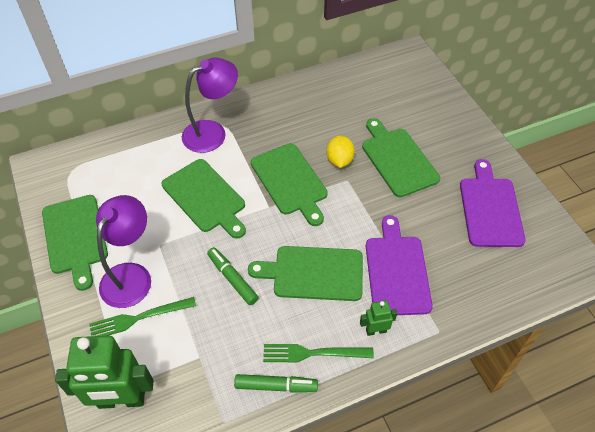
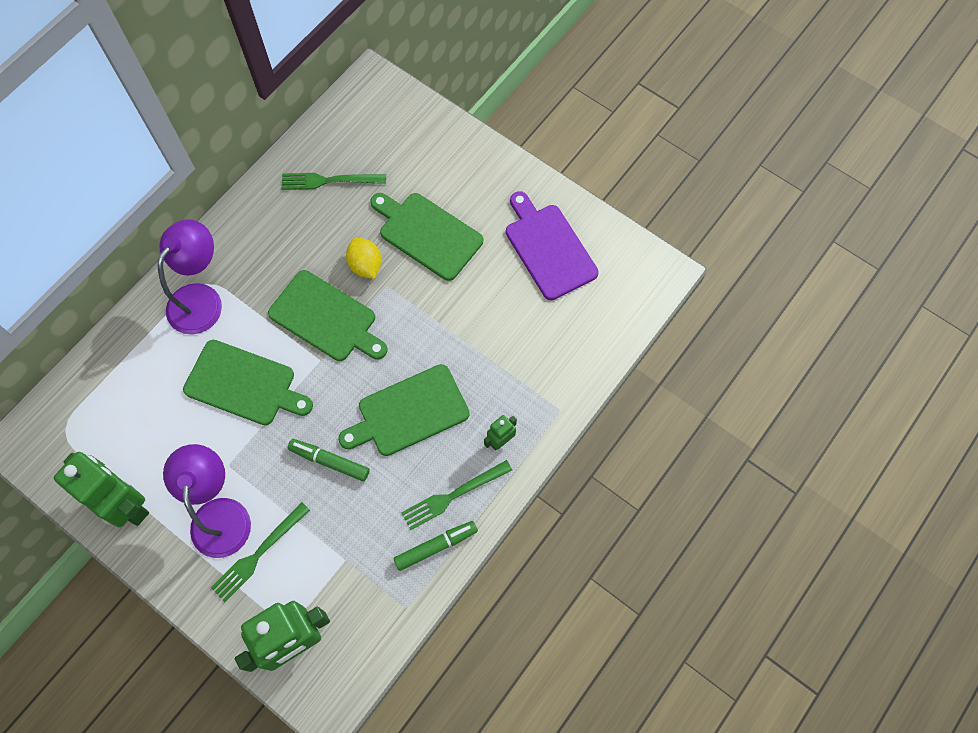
camera: 30 degrees left, 15 degrees up
(75, 237) = (127, 504): green cutting board -> green robot
(345, 99) = (329, 181): none -> green fork
(397, 271) = (490, 367): purple cutting board -> none

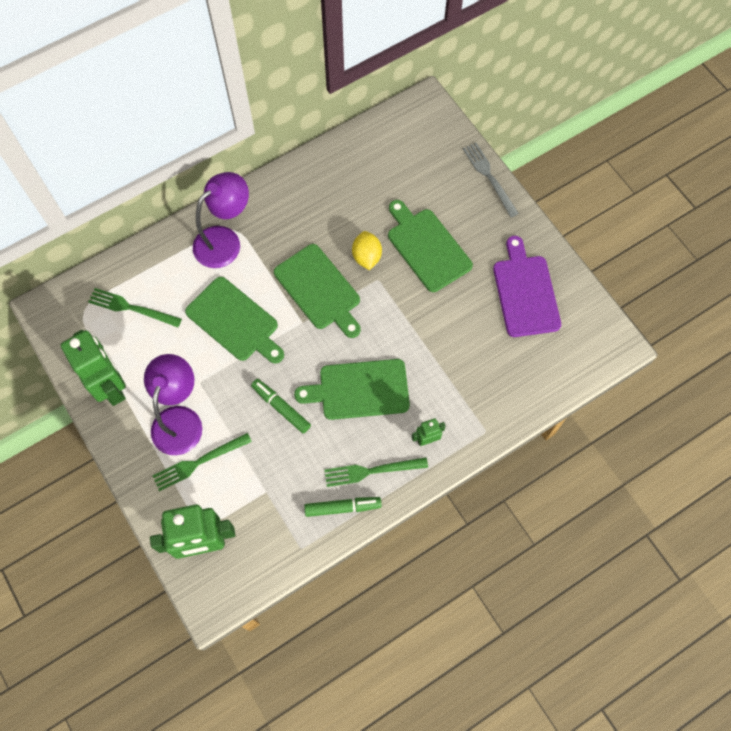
camera: 20 degrees right, 0 degrees up
(329, 181) = (361, 177): green fork -> green fork (132, 308)
(468, 138) = (489, 177): none -> grey fork

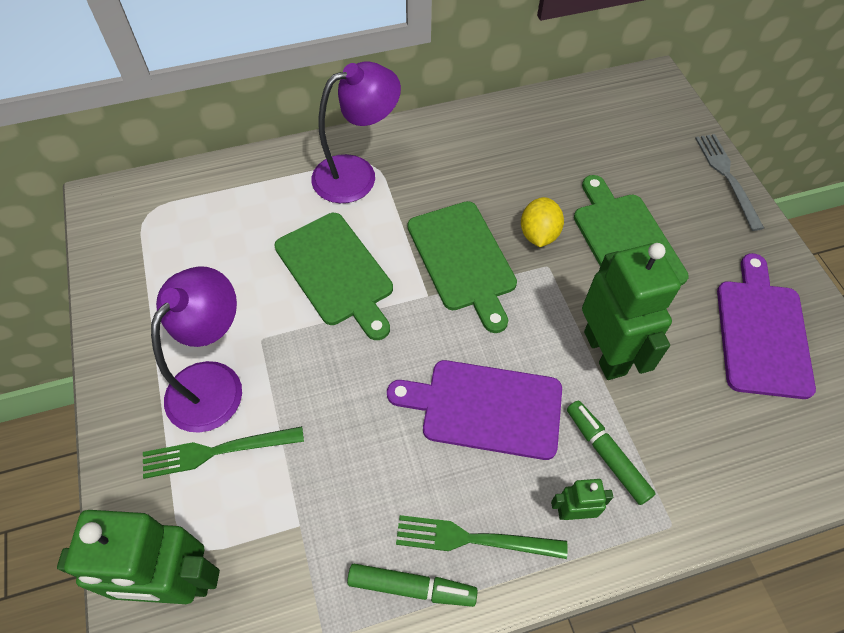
camera: 15 degrees right, 10 degrees down
(111, 386) = (141, 314): green robot -> green robot (605, 353)
(132, 308) = (209, 224): green fork -> none
(281, 407) = (363, 403): green marker -> green marker (606, 454)
(359, 389) = (485, 408): green cutting board -> purple cutting board

